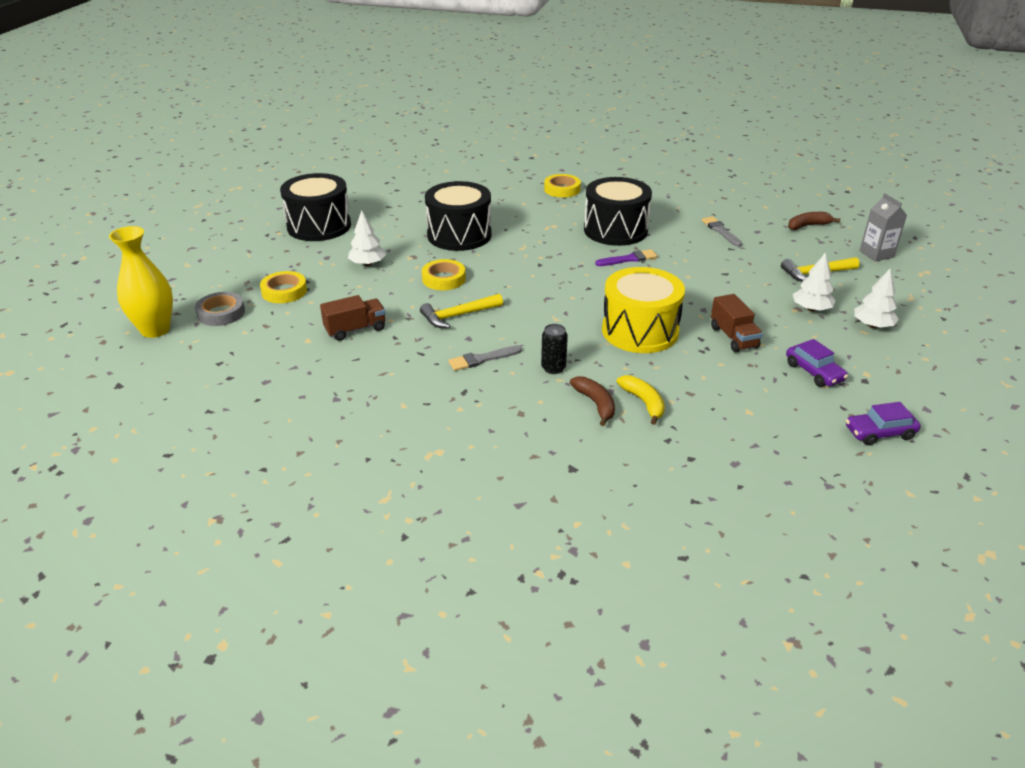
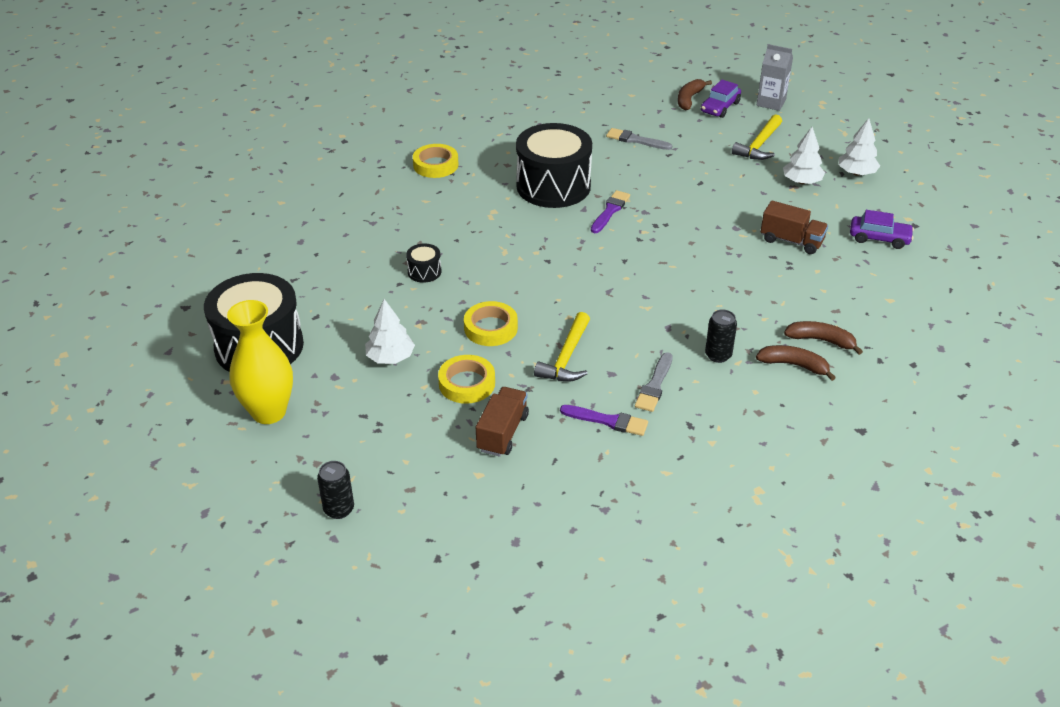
camera: 45 degrees left, 5 degrees up
(155, 330) = (302, 577): yellow vase -> yellow vase (269, 412)
(221, 313) = (339, 509): grey tape -> black can
(284, 291) = (360, 442): yellow tape -> yellow tape (467, 383)
(420, 359) = (608, 421): none -> purple brush
(459, 235) = (424, 272): black drum -> black drum, size x0.41
(640, 331) = (724, 277): yellow drum -> none
(644, 402) = (821, 340): yellow banana -> brown banana
(879, 433) = (977, 263): purple car -> purple car (720, 107)

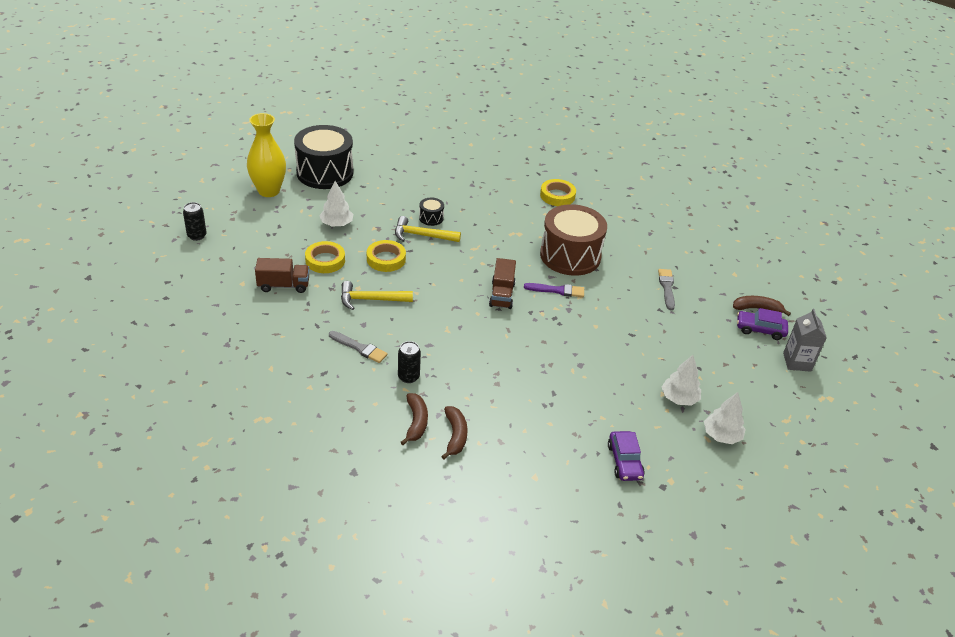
camera: 65 degrees right, 0 degrees up
(553, 186) = (570, 256): black drum -> brown drum
(608, 421) = (313, 331): purple brush -> none
(654, 385) = (359, 348): grey brush -> grey brush turned 150 degrees counterclockwise
(759, 145) = (717, 363): yellow hammer -> yellow hammer (422, 235)
(791, 241) = (583, 402): brown truck -> brown truck (502, 295)

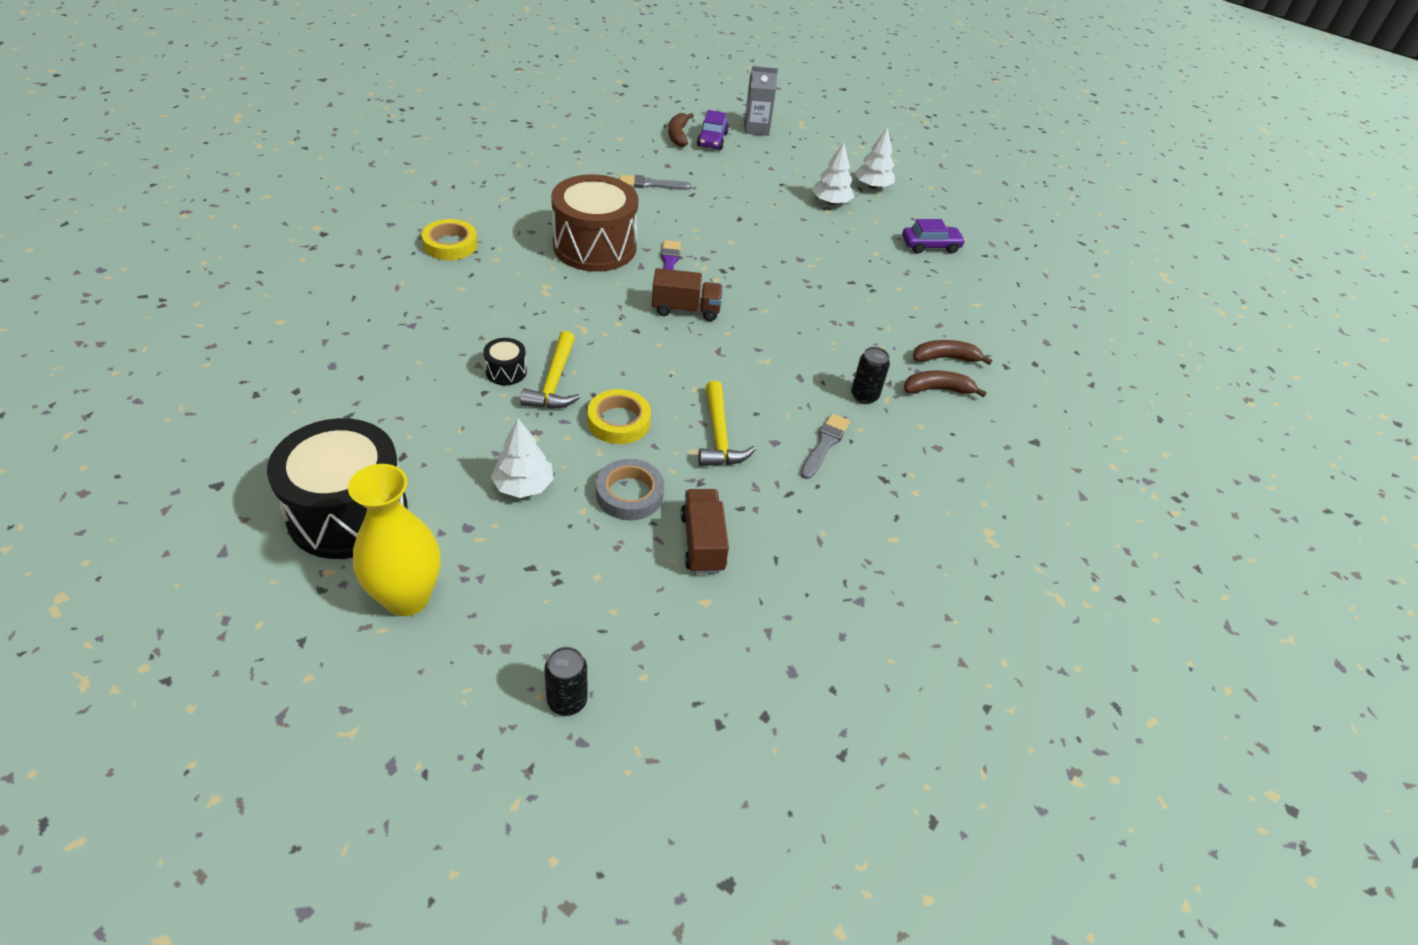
camera: 95 degrees left, 5 degrees up
(325, 260) = (629, 494): yellow tape -> grey tape

